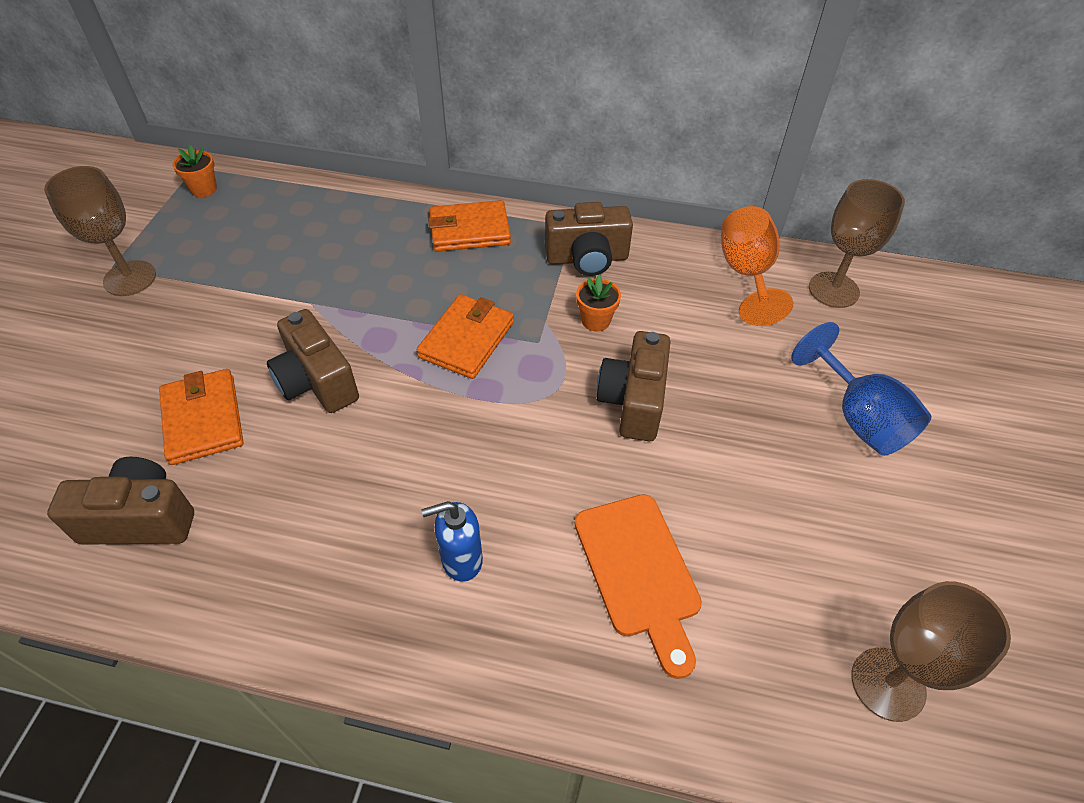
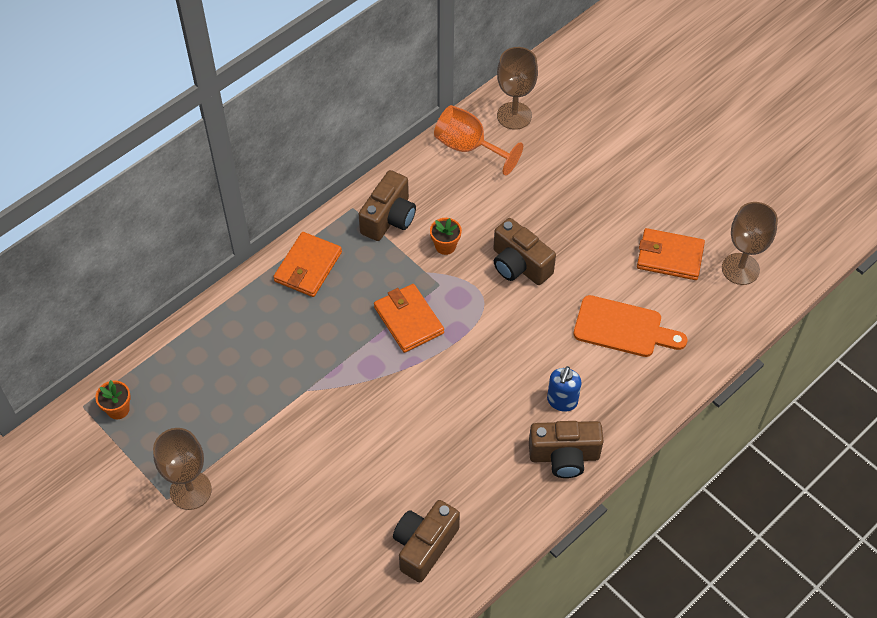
camera: 55 degrees left, 5 degrees up
(203, 419) = (368, 489): orange wallet -> orange wallet (669, 257)
(317, 382) = (382, 415): brown camera -> brown camera (564, 456)
(858, 417) = (605, 173): blue goblet -> none

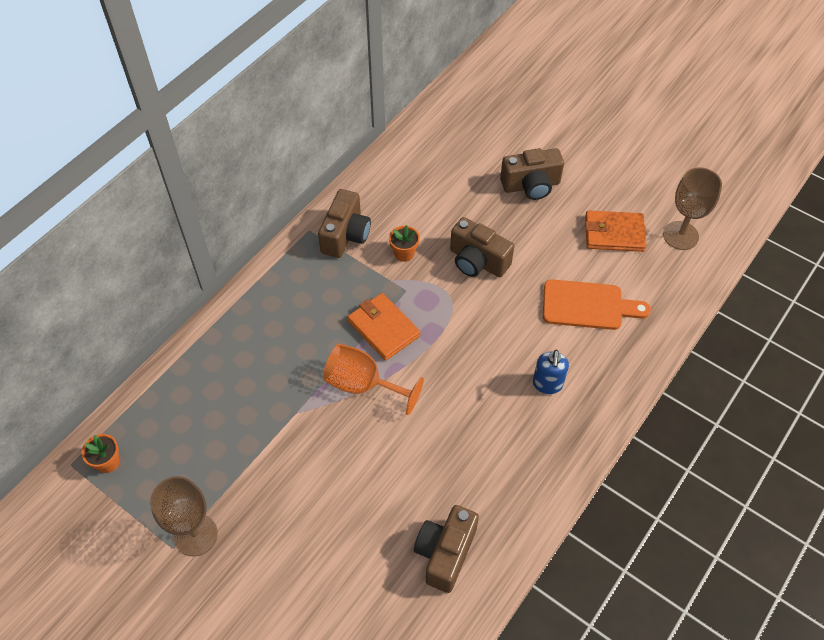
camera: 10 degrees left, 0 degrees up
(308, 267) = (276, 292): orange wallet -> none
(469, 147) = (407, 161): orange goblet -> orange goblet (363, 385)
(514, 116) = (442, 127): brown goblet -> none
(564, 456) = (562, 438): brown camera -> brown camera (531, 185)

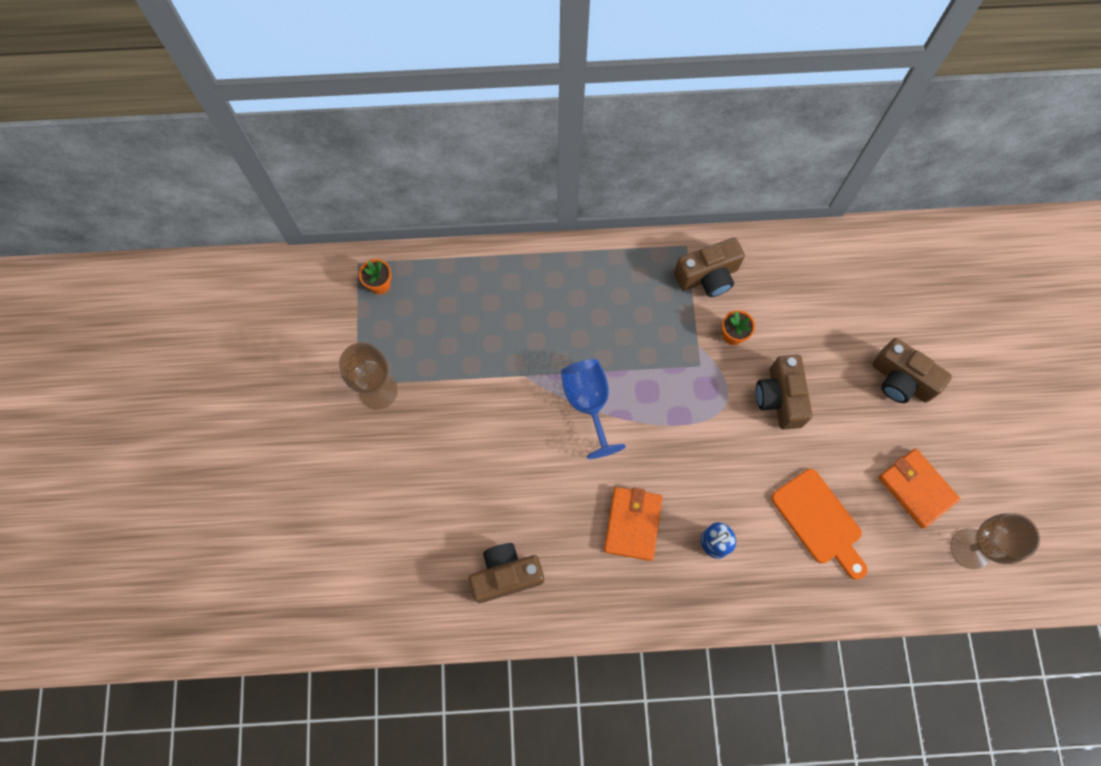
camera: 50 degrees right, 15 degrees up
(363, 385) = (588, 404): orange goblet -> blue goblet
(383, 328) = (650, 377): orange wallet -> orange wallet (632, 524)

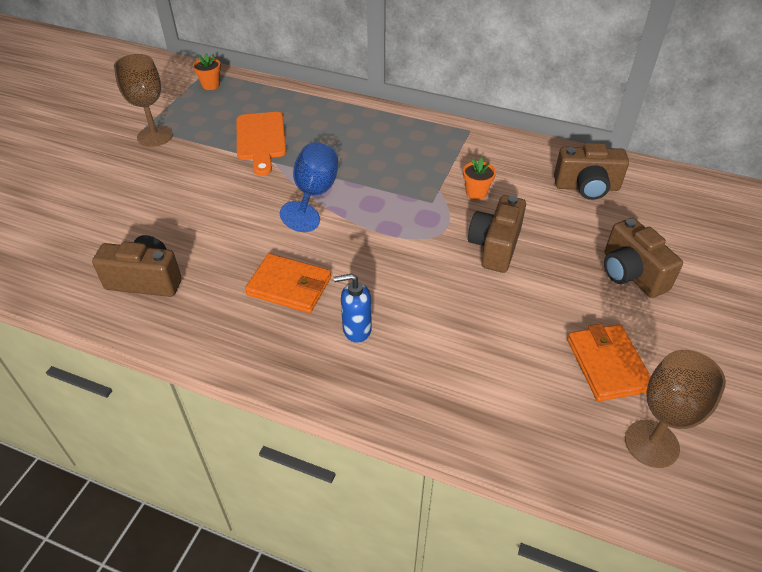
camera: 25 degrees right, 25 degrees down
(632, 524) = (289, 286): orange wallet -> orange wallet turned 75 degrees clockwise
(707, 277) = (476, 152): brown camera -> brown camera (587, 187)
(819, 520) = (481, 352): orange cutting board -> orange cutting board (261, 139)

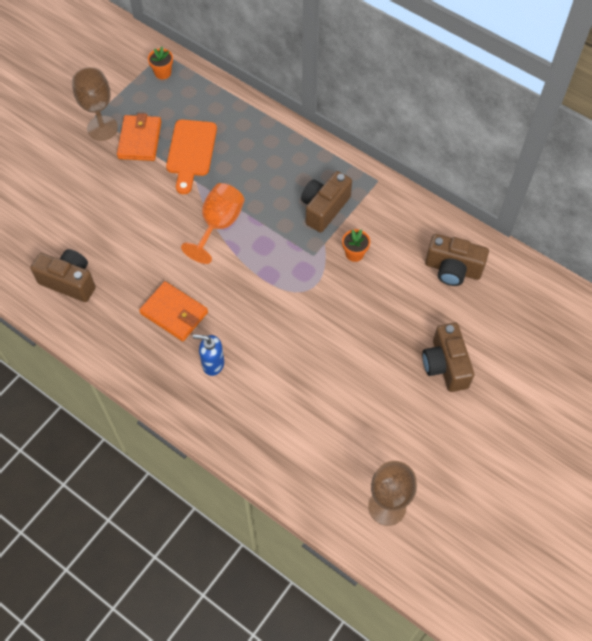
camera: 15 degrees right, 15 degrees up
(314, 195) = (218, 225): blue goblet -> orange goblet
(495, 246) = (347, 313): brown camera -> brown camera (324, 208)
(607, 365) = (386, 439): orange wallet -> orange wallet (140, 140)

